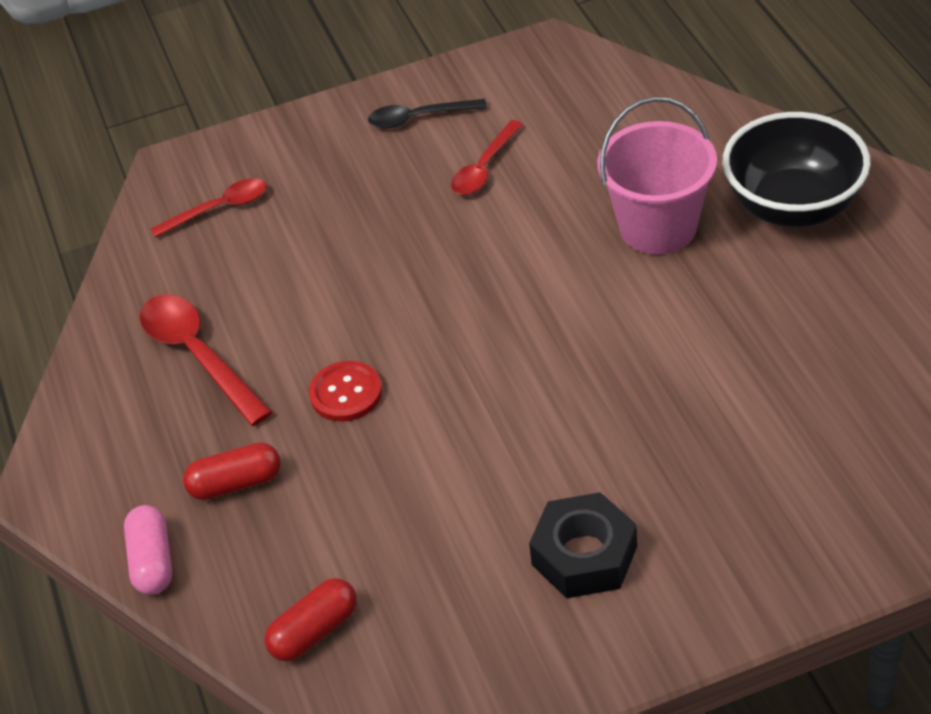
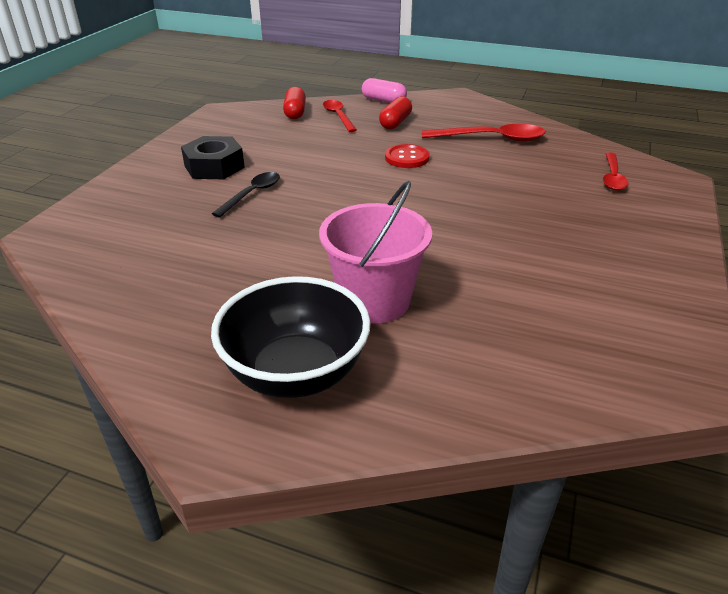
camera: 125 degrees right, 10 degrees down
(419, 118) = (637, 271): black spoon -> black spoon (252, 194)
(484, 167) = (540, 269): red spoon -> red spoon (338, 116)

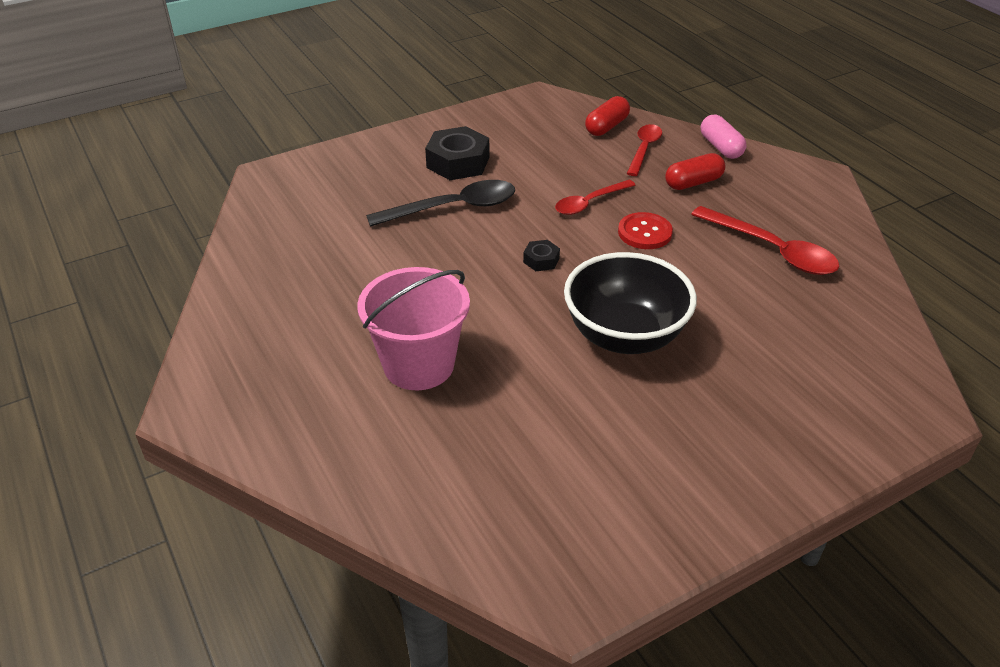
camera: 40 degrees right, 5 degrees up
(252, 194) = (453, 208): black spoon -> black spoon, size x1.54
(295, 373) = (291, 389): black bowl -> black bowl (624, 336)
(364, 199) = (541, 260): none -> black nut
(612, 177) = (842, 366): red spoon -> red spoon (589, 203)

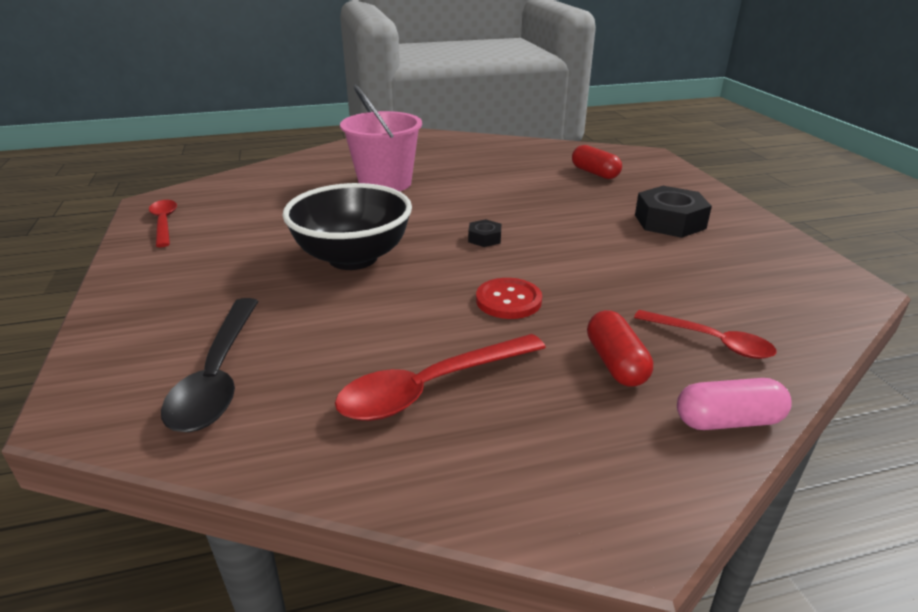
camera: 105 degrees right, 10 degrees down
(453, 208) = (584, 212): black spoon -> black spoon (218, 376)
(589, 203) = (579, 278): red spoon -> red spoon (164, 223)
(606, 127) = (775, 323): red capsule -> red capsule (595, 173)

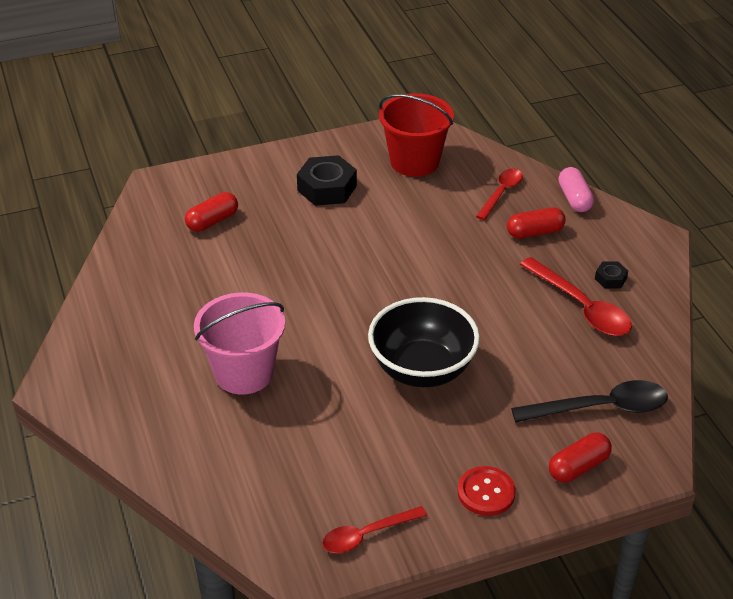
camera: 95 degrees left, 10 degrees up
(136, 343) = (578, 467): none -> red capsule
(484, 238) = (373, 292): black nut -> black nut (610, 279)
(508, 300) = (472, 277): red button -> red button (486, 492)
(756, 276) = (414, 162): none -> red bucket

